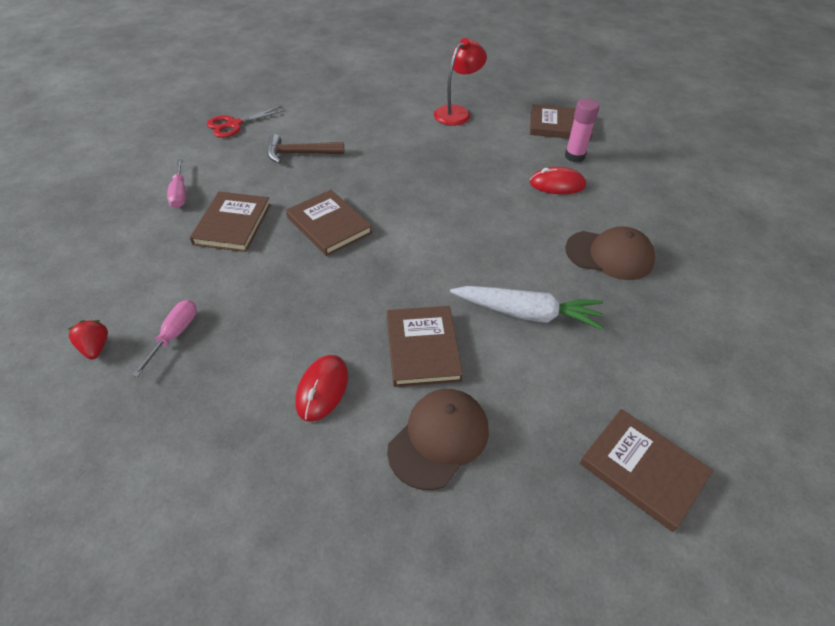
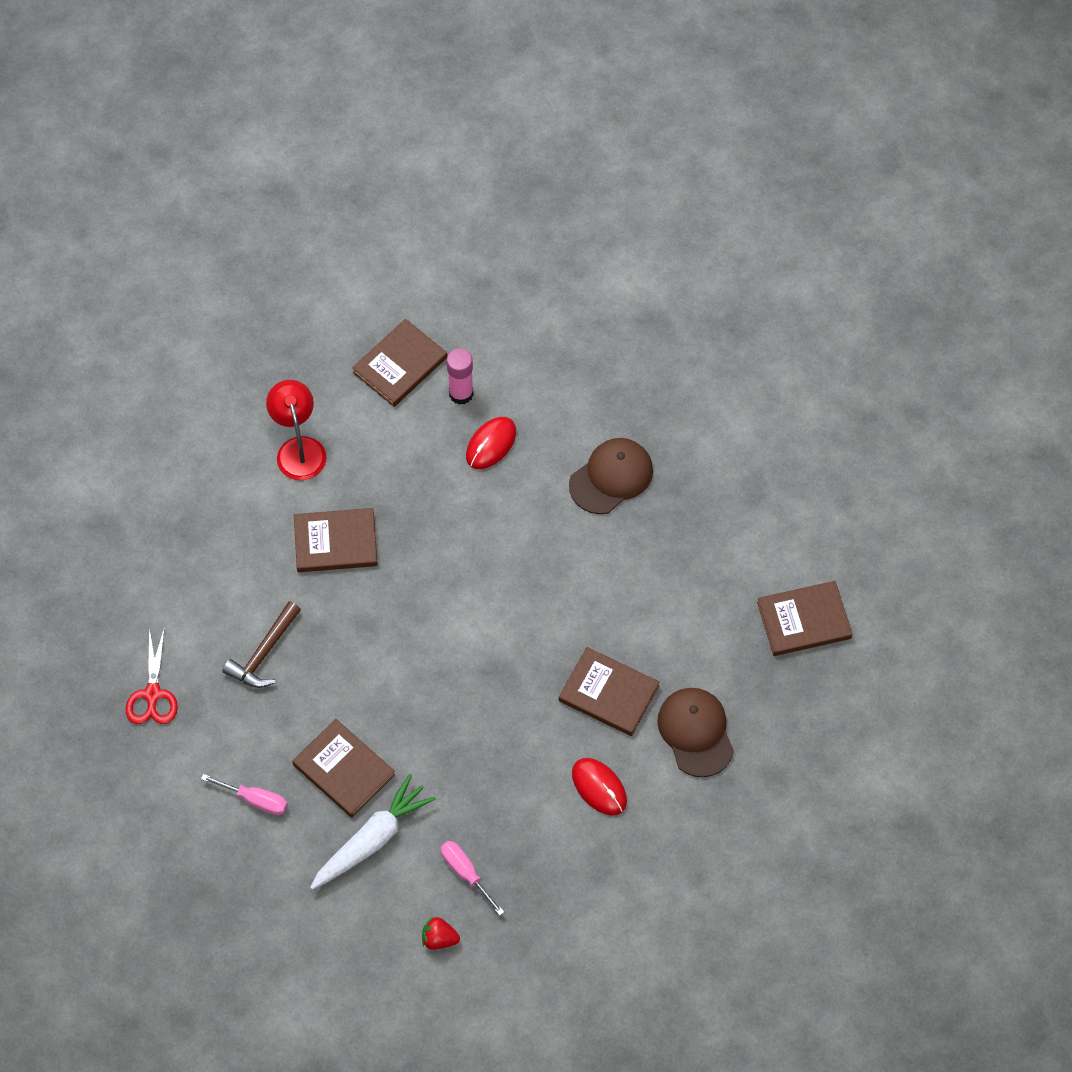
camera: 55 degrees left, 15 degrees up
(329, 225) = (406, 685): brown book -> brown book (335, 542)
(527, 313) = (628, 592): white carrot -> white carrot (372, 839)

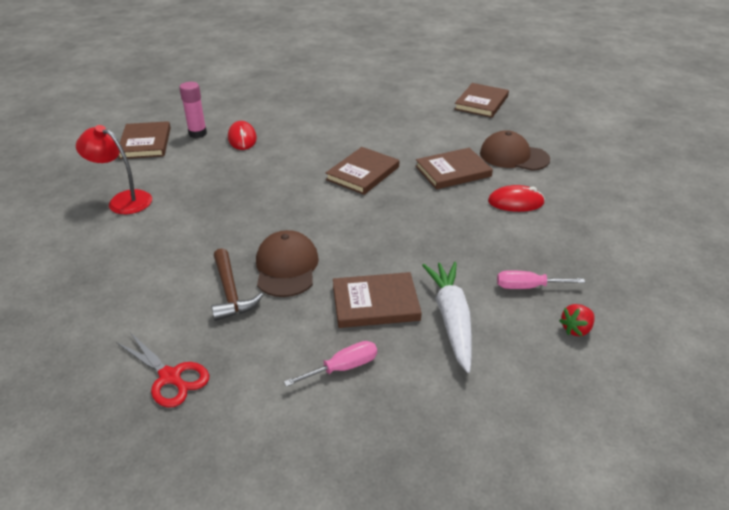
camera: 50 degrees left, 25 degrees down
(335, 542) = (205, 218): brown book -> brown book (363, 173)
(611, 477) = (321, 115): brown cap -> brown cap (286, 267)

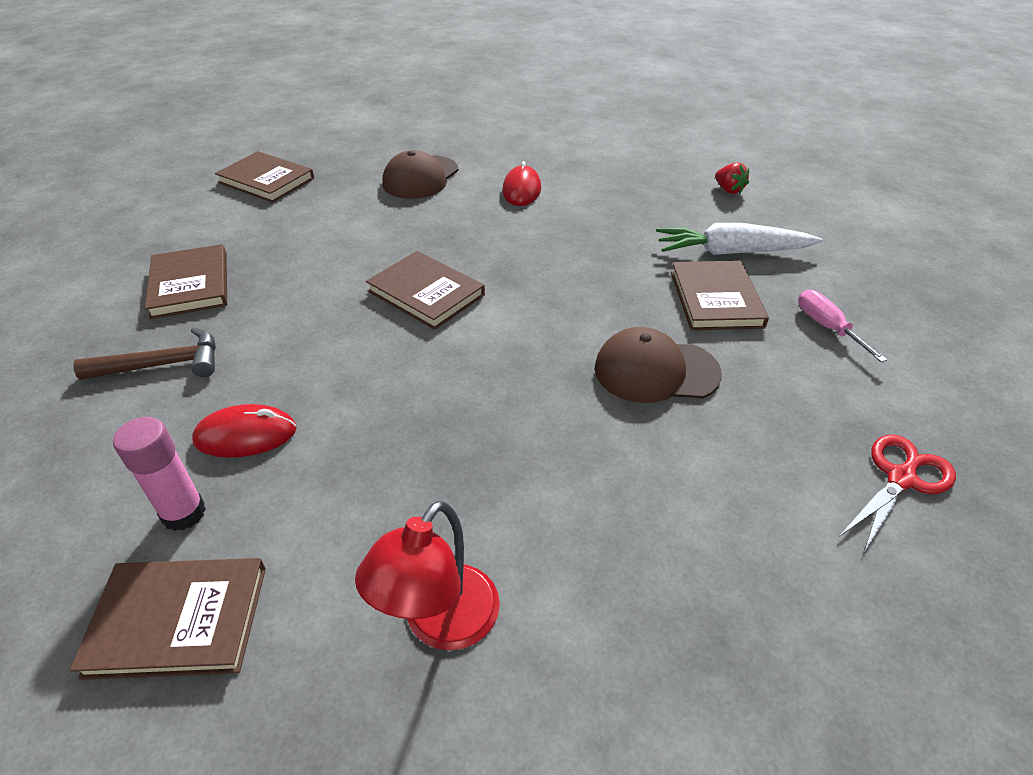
camera: 85 degrees left, 5 degrees up
(230, 292) = (719, 427): brown hammer -> brown hammer (163, 365)
(453, 171) = (443, 221): brown book -> brown book (190, 285)
(527, 287) = (672, 204): pink screwdriver -> none

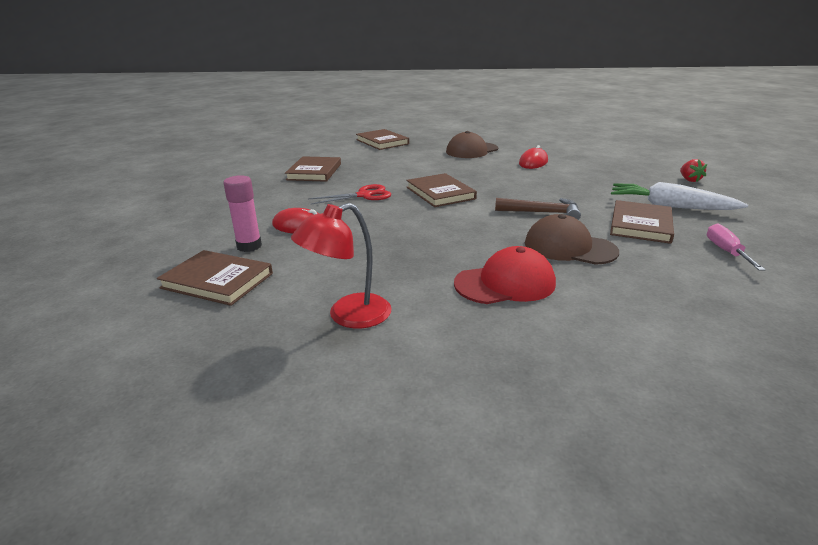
camera: 25 degrees right, 15 degrees down
(163, 365) = (279, 196): brown hammer -> brown hammer (542, 213)
(614, 473) = (505, 283): none -> red cap
(901, 479) = (737, 334): red scissors -> red scissors (364, 195)

